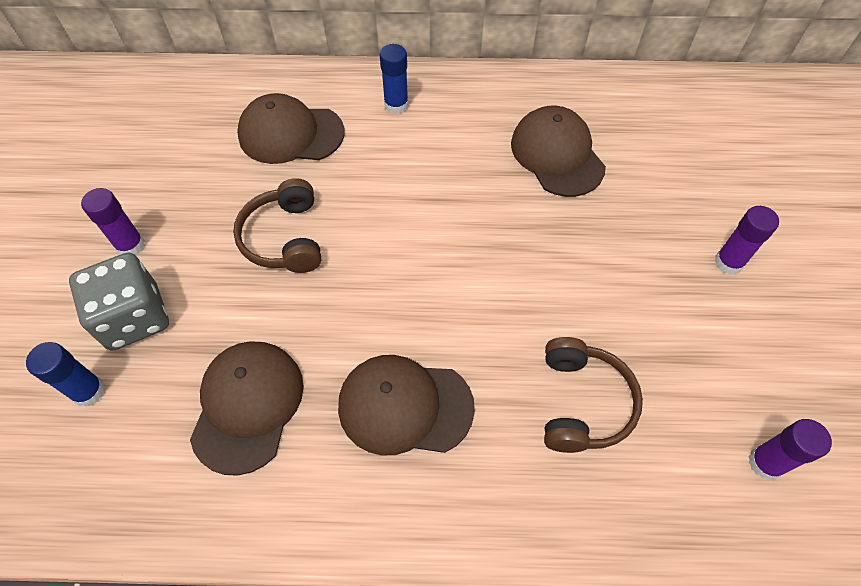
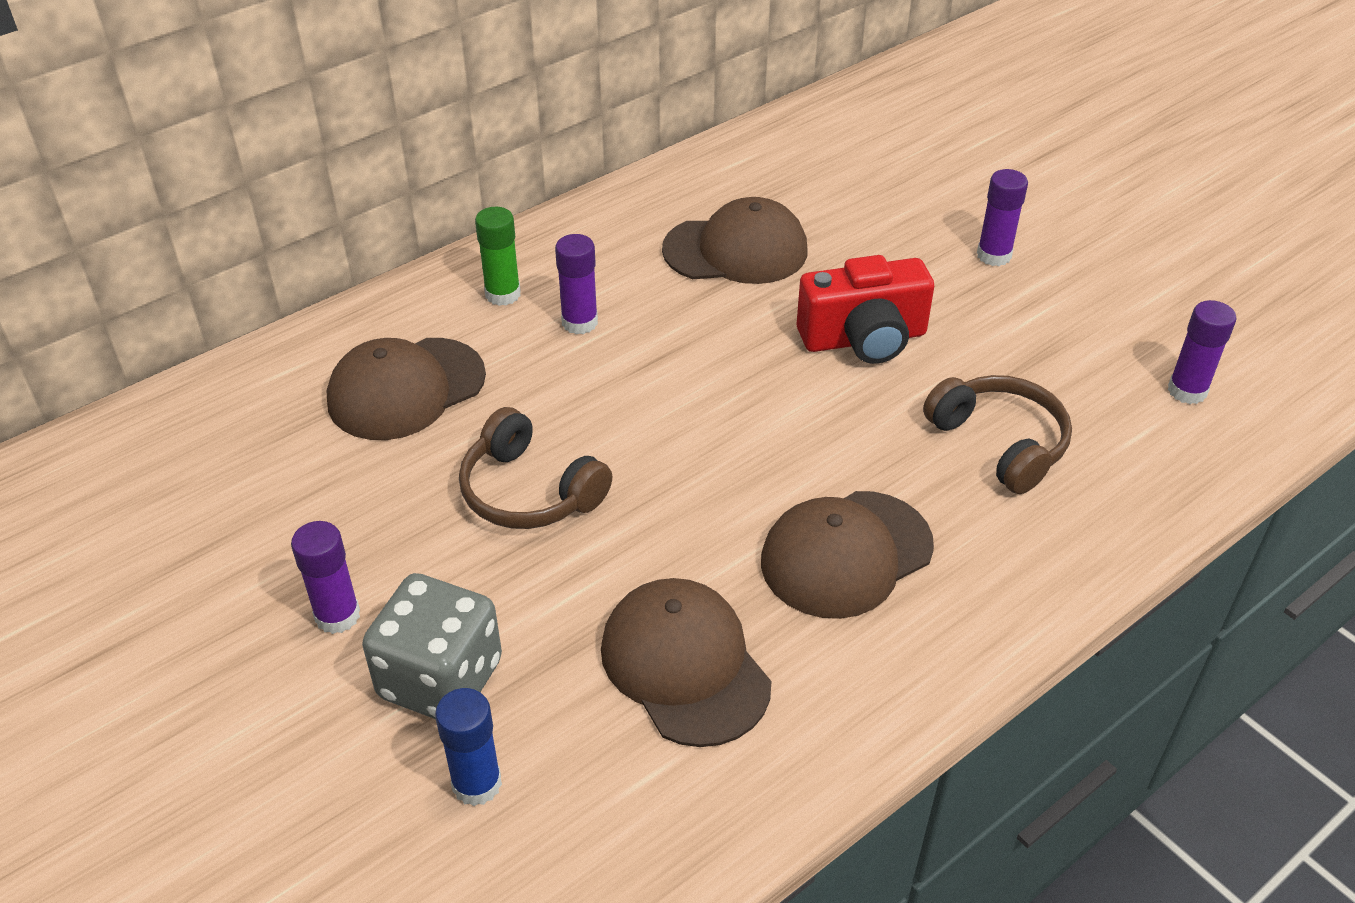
camera: 40 degrees left, 15 degrees down
(396, 105) = (503, 294): blue glue stick -> green glue stick
(417, 148) = (579, 322): none -> purple glue stick
(557, 154) = (736, 250): brown cap -> brown cap turned 150 degrees clockwise
(572, 266) = (864, 339): none -> red camera

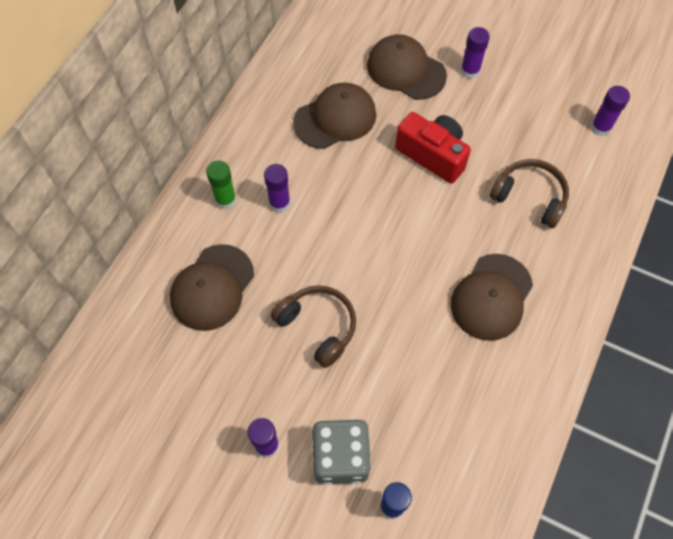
camera: 25 degrees left, 20 degrees up
(529, 492) = (318, 326): brown headphones -> brown headphones turned 150 degrees counterclockwise
(684, 665) = (450, 395): brown cap -> brown cap (405, 70)
(864, 339) = (432, 155): red camera -> red camera turned 105 degrees counterclockwise

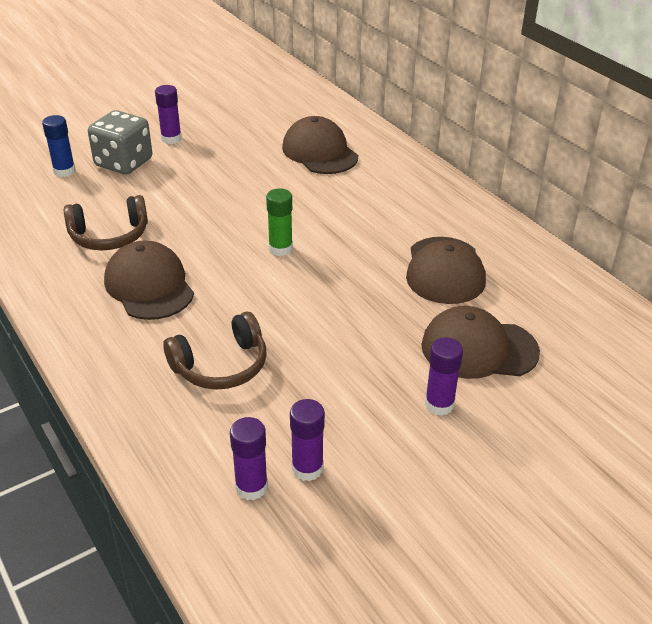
camera: 120 degrees right, 25 degrees down
(225, 200) = (399, 180): green glue stick -> green glue stick (280, 248)
(279, 203) = (370, 205): purple glue stick -> purple glue stick (307, 468)
(318, 326) = (232, 186): brown headphones -> brown headphones (109, 236)
(405, 70) = (478, 348): brown cap -> brown cap turned 150 degrees counterclockwise
(432, 155) = (340, 318): red camera -> none

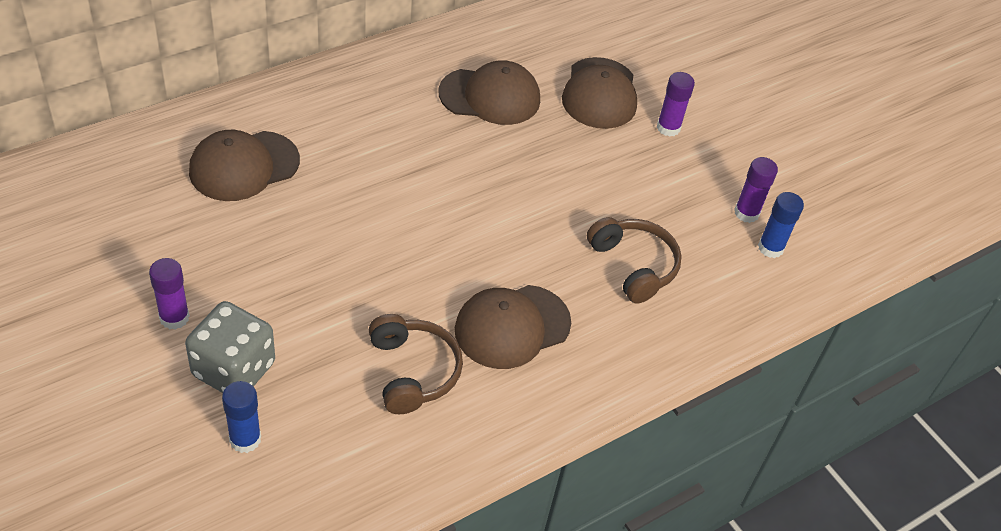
camera: 95 degrees left, 10 degrees up
(251, 487) = (770, 248): purple glue stick -> blue glue stick
(280, 248) = (448, 214): green glue stick -> none

